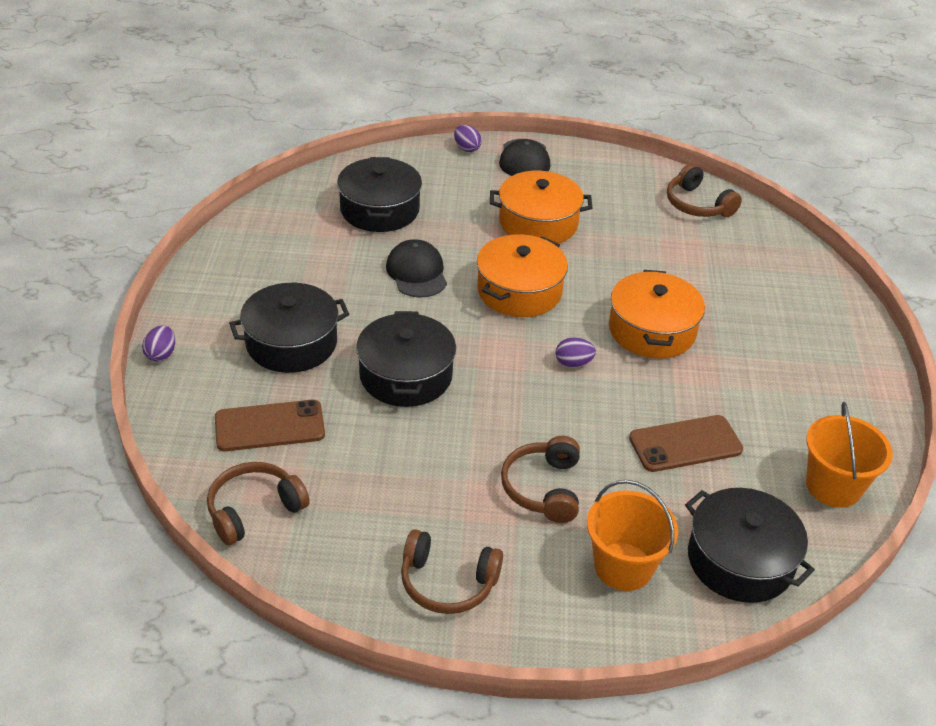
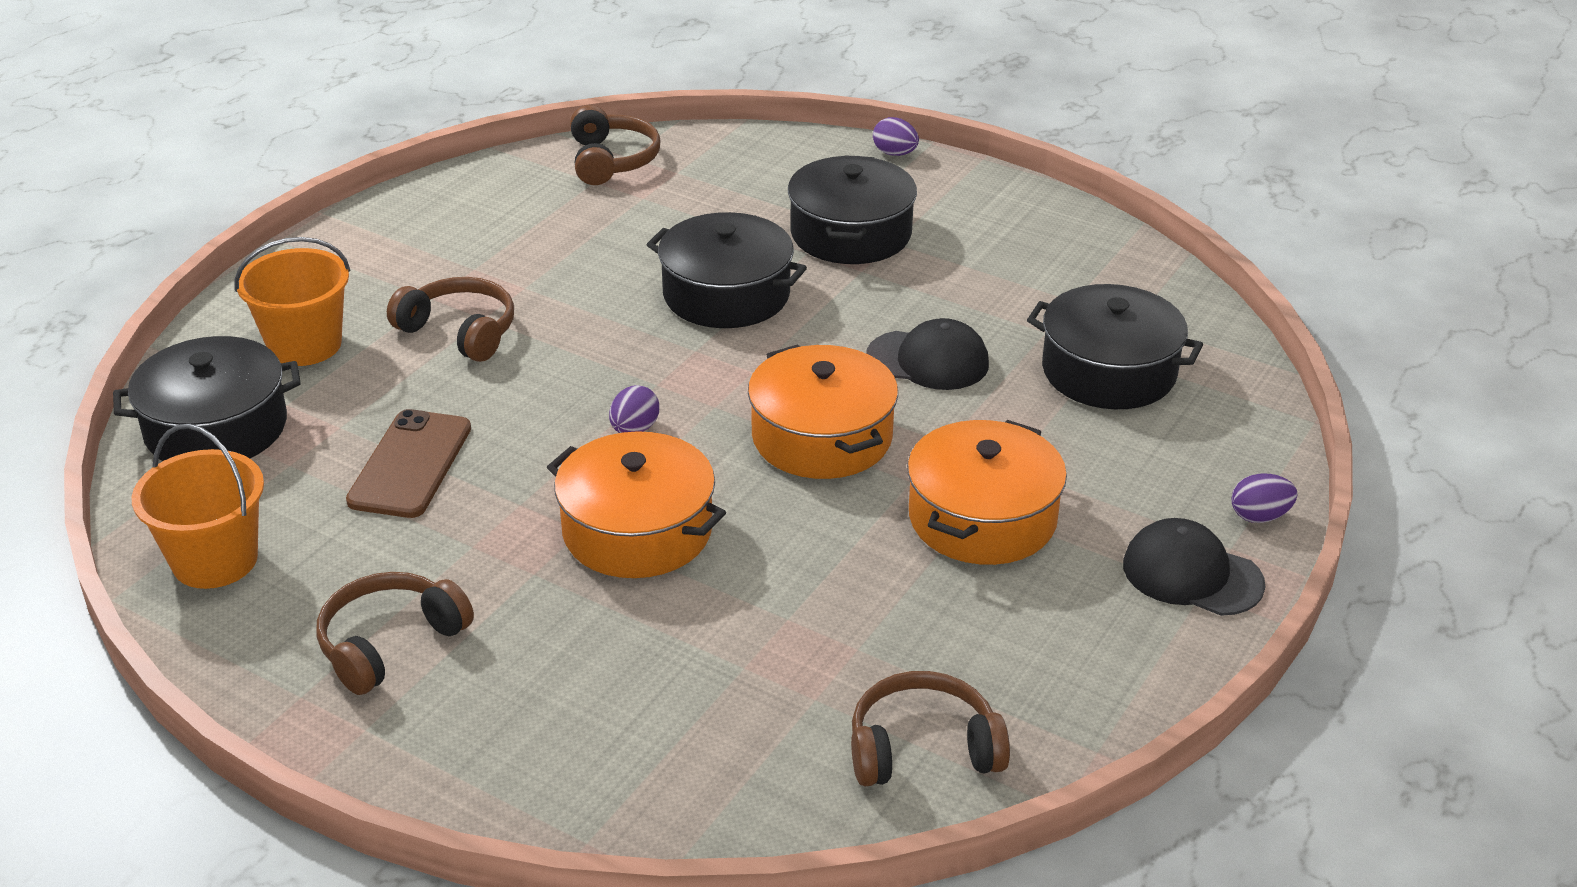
camera: 120 degrees right, 5 degrees down
(269, 426) = (721, 191): brown phone -> none
(447, 583) = (410, 236): brown headphones -> brown headphones (389, 643)

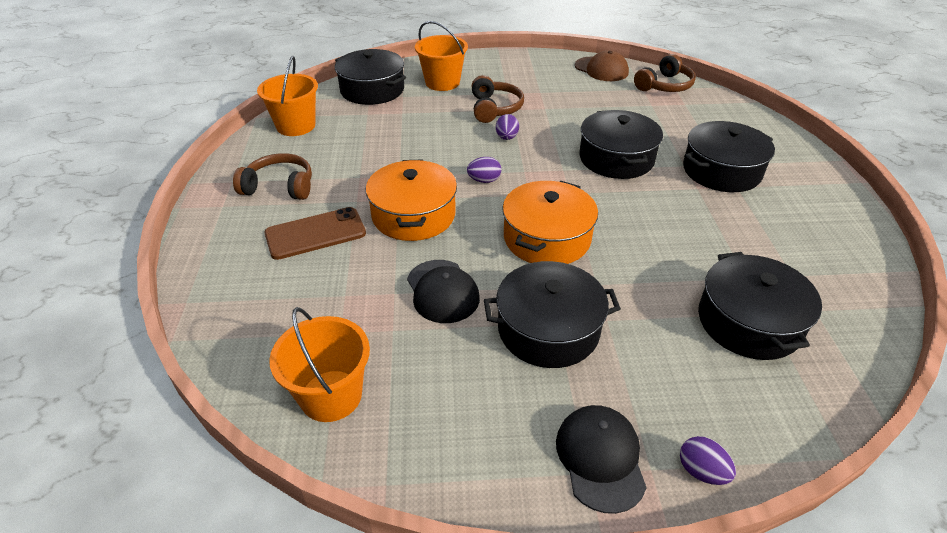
camera: 55 degrees right, 5 degrees up
(410, 464) = (396, 138): brown phone -> brown phone (315, 233)
(492, 184) = (601, 69): none -> brown cap
(895, 153) = (811, 153): purple egg -> purple egg (506, 138)
(922, 748) = (331, 395): brown headphones -> orange bucket
(928, 360) = (657, 245): black cap -> black cap (442, 291)
(982, 518) = (548, 329): orange pot -> black pot

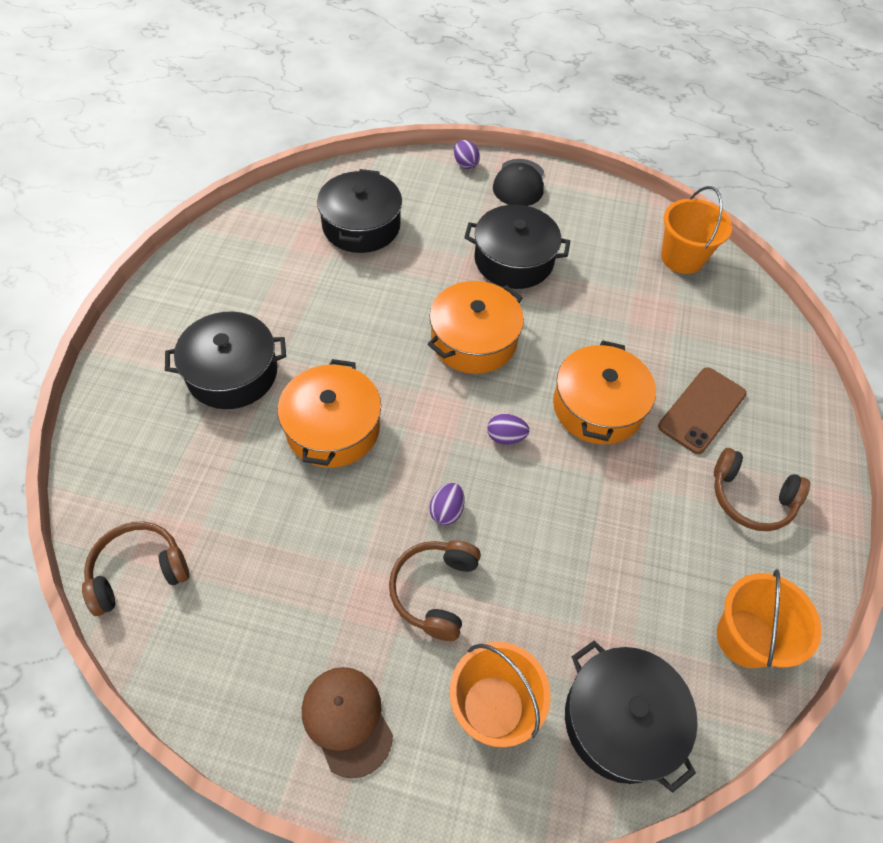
camera: 165 degrees left, 15 degrees up
(315, 233) = (702, 410): brown phone -> brown phone turned 45 degrees counterclockwise
(442, 291) = (587, 313): black cap -> none
(601, 69) = (197, 662): brown cap -> brown cap (347, 720)
(616, 158) = (333, 428): black pot -> orange pot

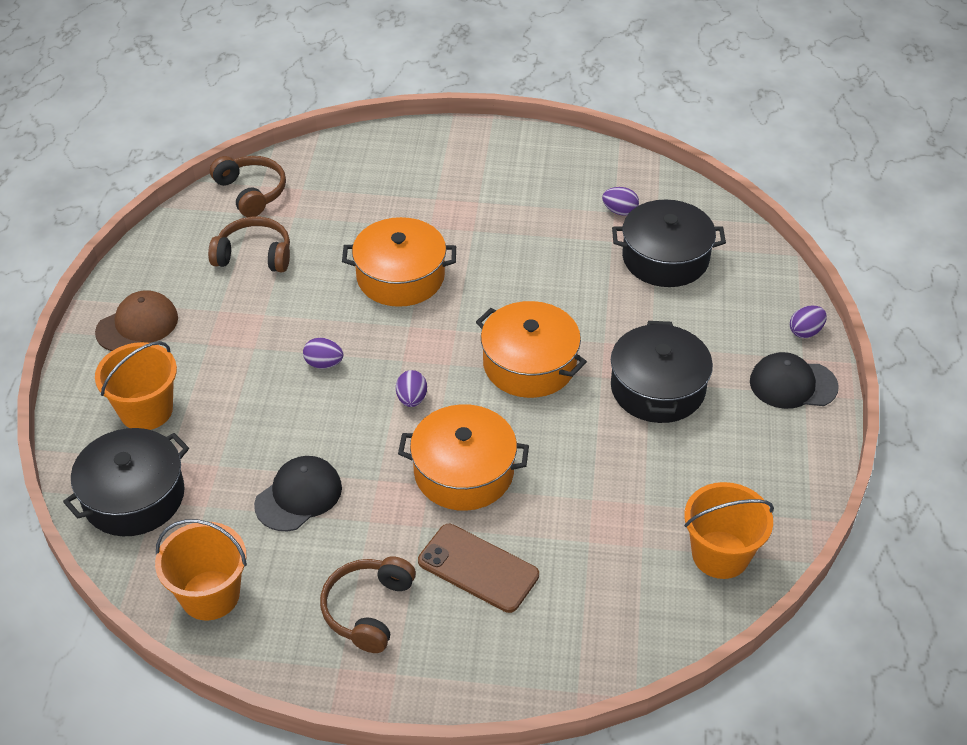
camera: 85 degrees right, 10 degrees down
(232, 373) = (448, 203): black pot -> none
(290, 244) = (619, 211): none -> purple egg
(434, 591) = (245, 363): brown headphones -> brown headphones (254, 255)
(622, 547) = (298, 496): none -> black cap

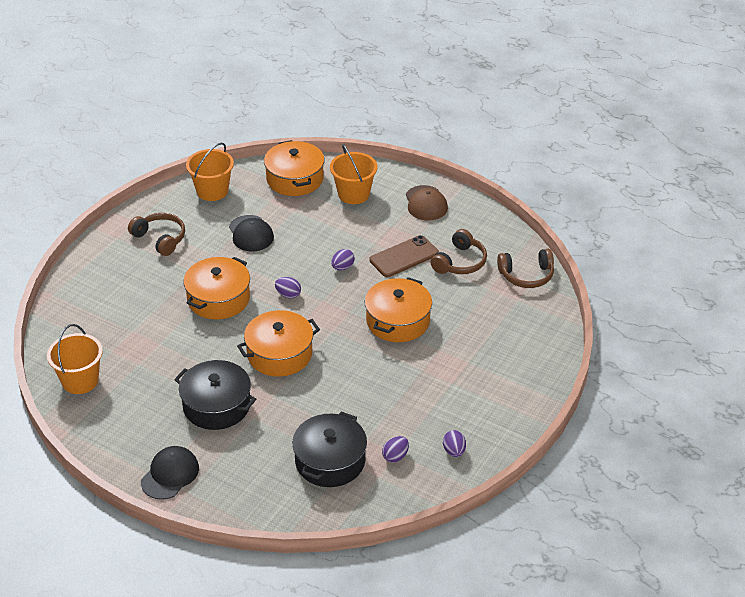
camera: 115 degrees right, 5 degrees down
(134, 496) = (295, 179): black pot -> orange pot
(478, 568) = (151, 284): brown phone -> brown phone (404, 257)
(805, 331) = (208, 505): purple egg -> purple egg (454, 451)

